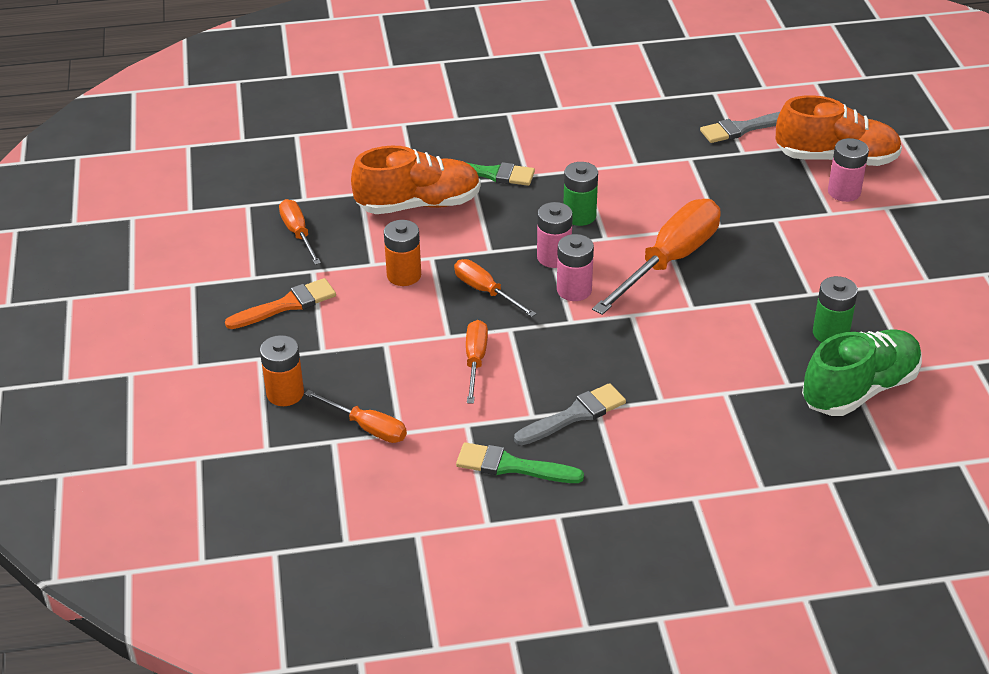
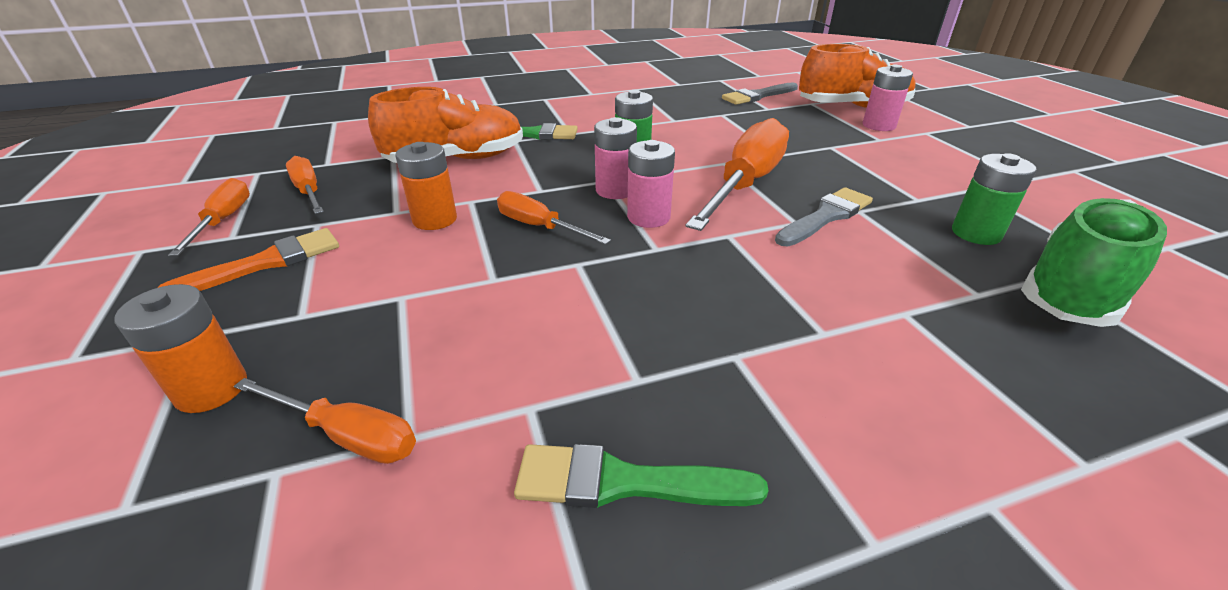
camera: 10 degrees left, 5 degrees down
(475, 361) = (534, 307): orange screwdriver -> orange screwdriver (224, 220)
(574, 415) = (705, 370): grey brush -> grey brush (826, 216)

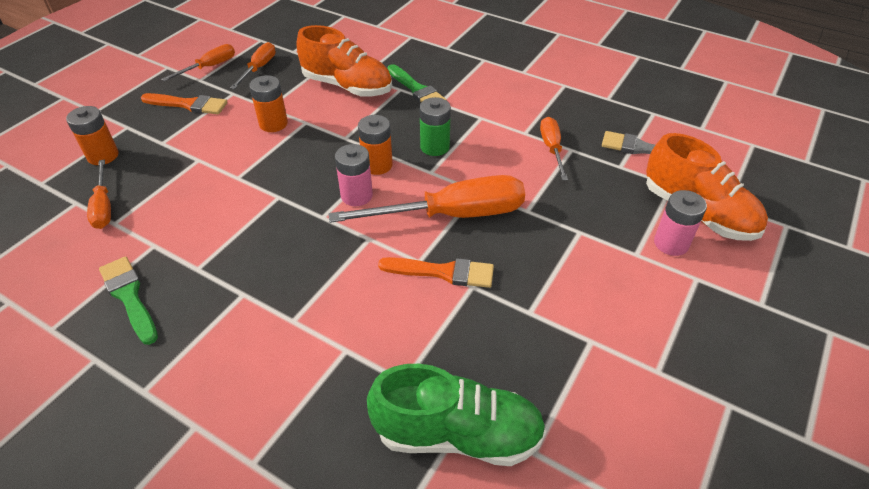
camera: 50 degrees right, 10 degrees up
(539, 227) = (302, 162): orange screwdriver -> orange screwdriver (552, 148)
(615, 190) = (377, 165): pink battery -> orange battery
(826, 216) = (443, 272): grey brush -> orange brush
(976, 233) = (500, 360): green battery -> none

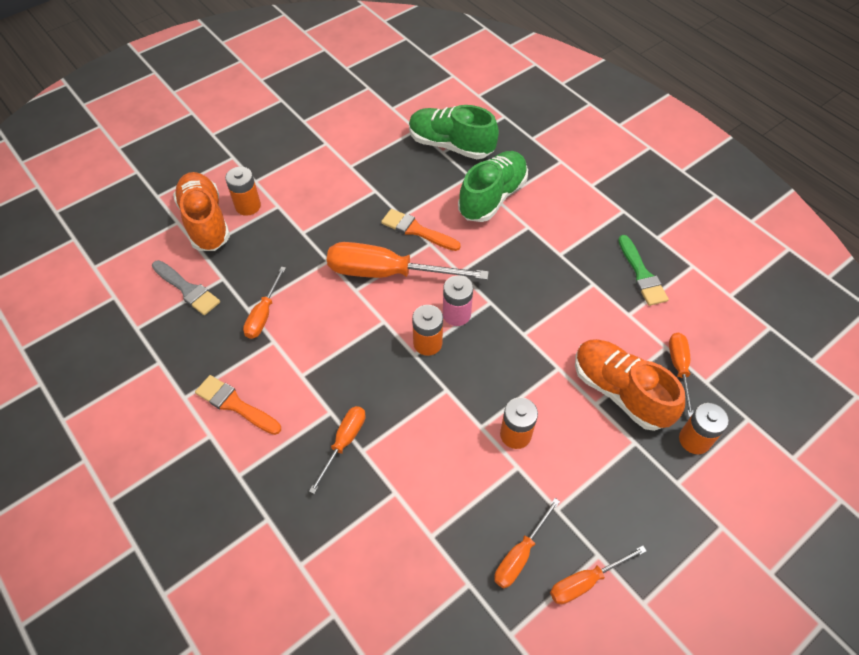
camera: 160 degrees left, 10 degrees up
(188, 104) = (610, 502): orange brush -> orange brush (235, 404)
(347, 86) = (419, 475): orange shoe -> orange shoe (620, 392)
(356, 352) = (492, 197): none -> green shoe
(417, 89) = (344, 442): green brush -> orange screwdriver
(435, 147) = (366, 349): green battery -> none
(671, 243) = (248, 206): pink battery -> orange battery

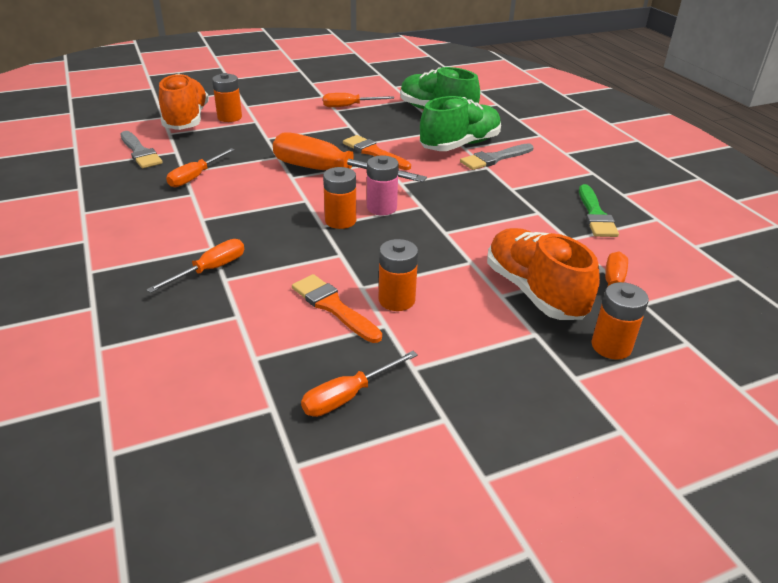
camera: 15 degrees right, 20 degrees down
(235, 404) = (125, 225): orange brush -> orange brush (333, 307)
(531, 211) = (494, 158): none -> grey brush
(585, 581) = (416, 439): orange screwdriver -> orange screwdriver (349, 106)

